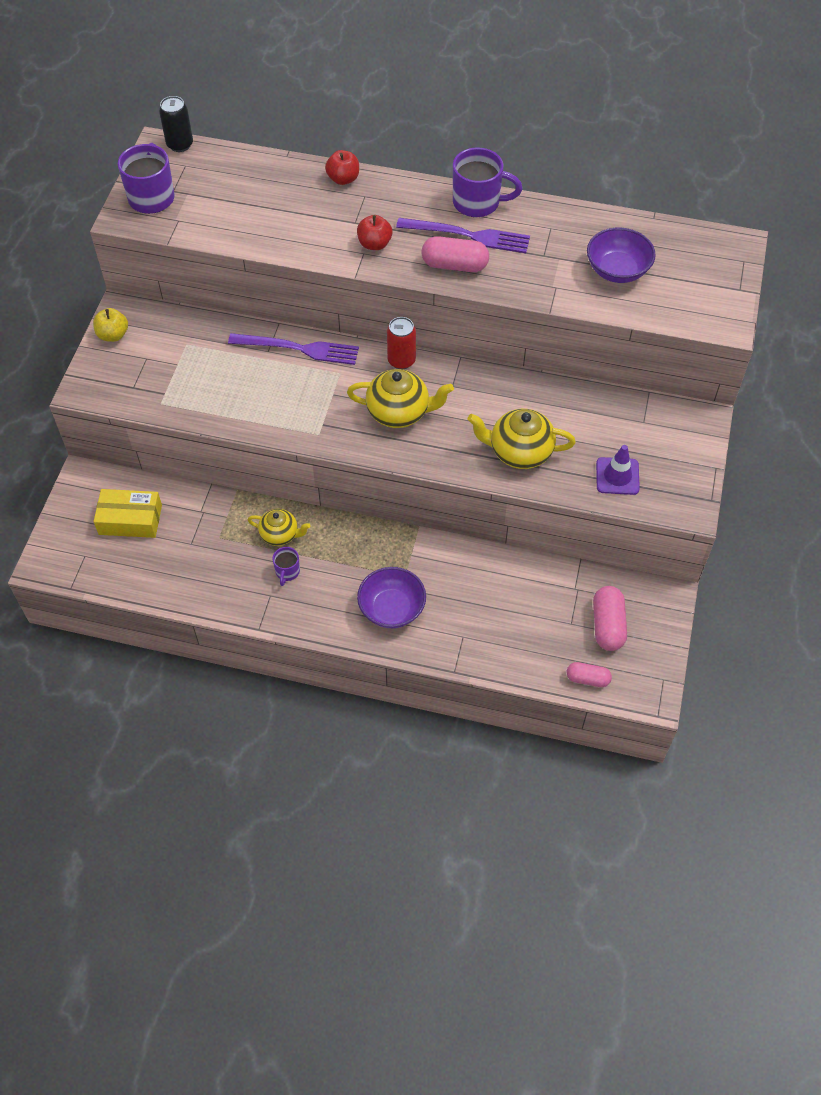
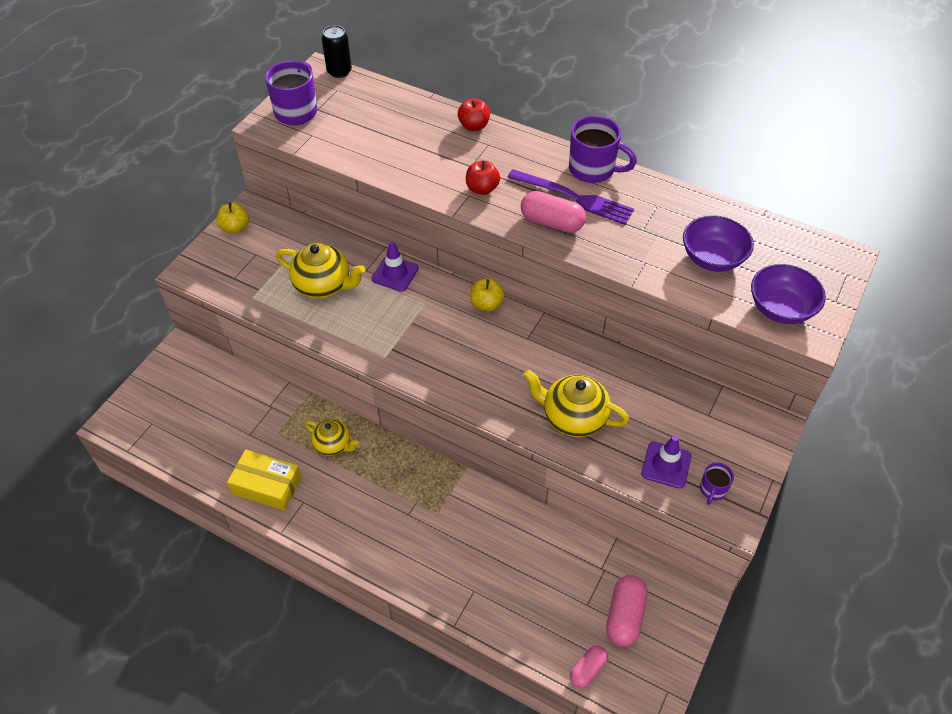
camera: 15 degrees right, 5 degrees down
(130, 519) = (204, 399): yellow box -> yellow box (267, 485)
(287, 572) = (327, 482): purple mug -> purple mug (712, 490)
(299, 349) = (395, 273): purple fork -> purple traffic cone
(392, 608) = (413, 544): purple bowl -> purple bowl (781, 308)
(399, 412) = (468, 353): yellow teapot -> yellow teapot (323, 285)
(401, 360) = (486, 304): red can -> yellow apple
(587, 679) = (587, 670): pink capsule -> pink capsule turned 75 degrees counterclockwise

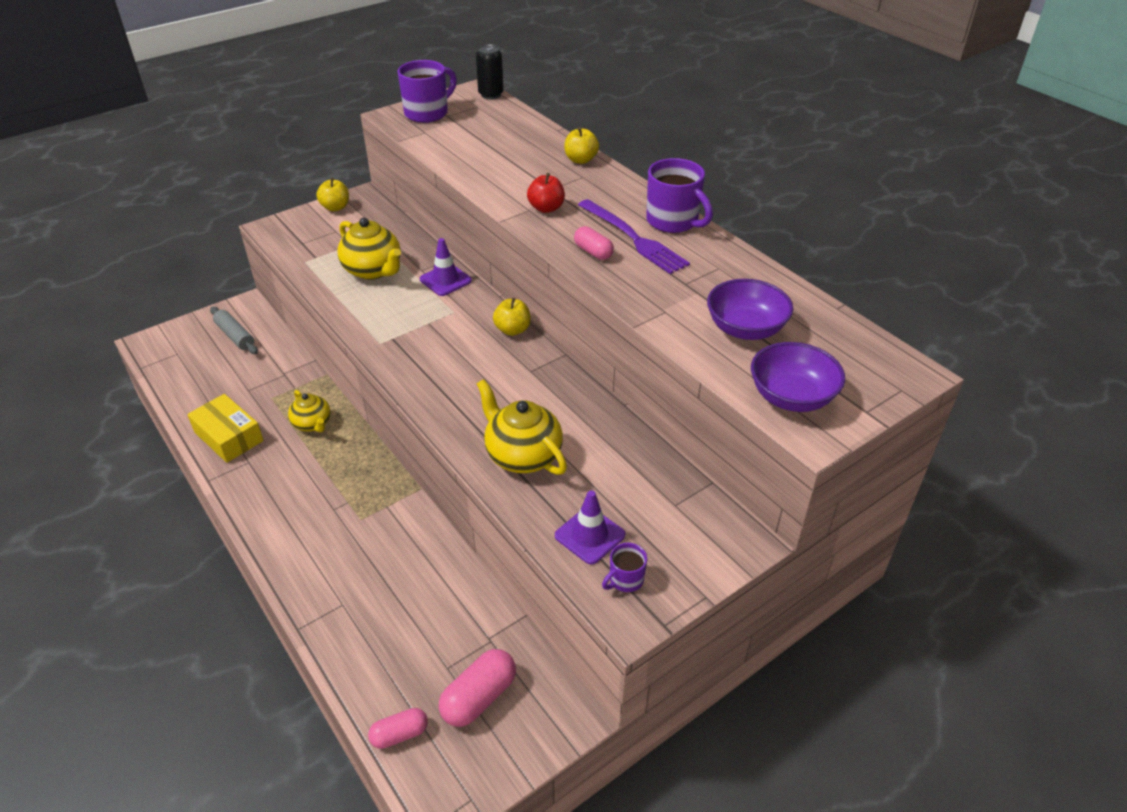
camera: 25 degrees right, 10 degrees down
(195, 385) = (235, 336): none -> grey rolling pin
(474, 126) = (581, 160): red apple -> yellow apple
(552, 222) = (593, 252): pink capsule -> pink capsule, size x0.64

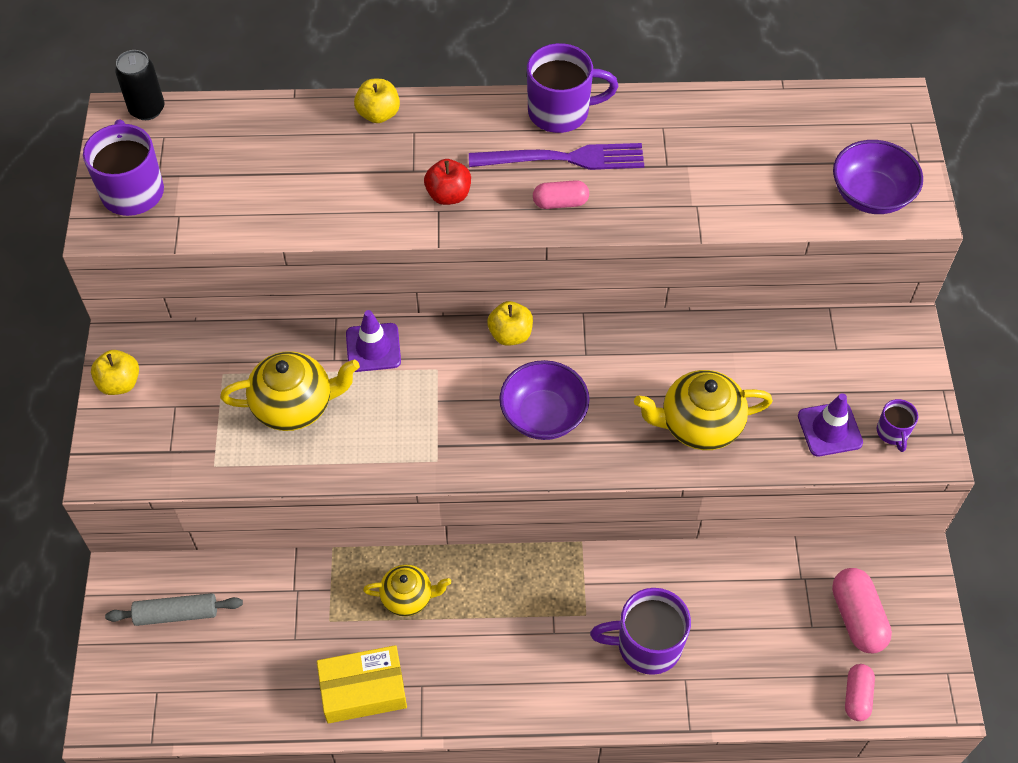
camera: 55 degrees left, 15 degrees up
(357, 566) = (646, 645): none -> purple mug
(745, 329) = (764, 166): purple bowl -> purple bowl (543, 415)

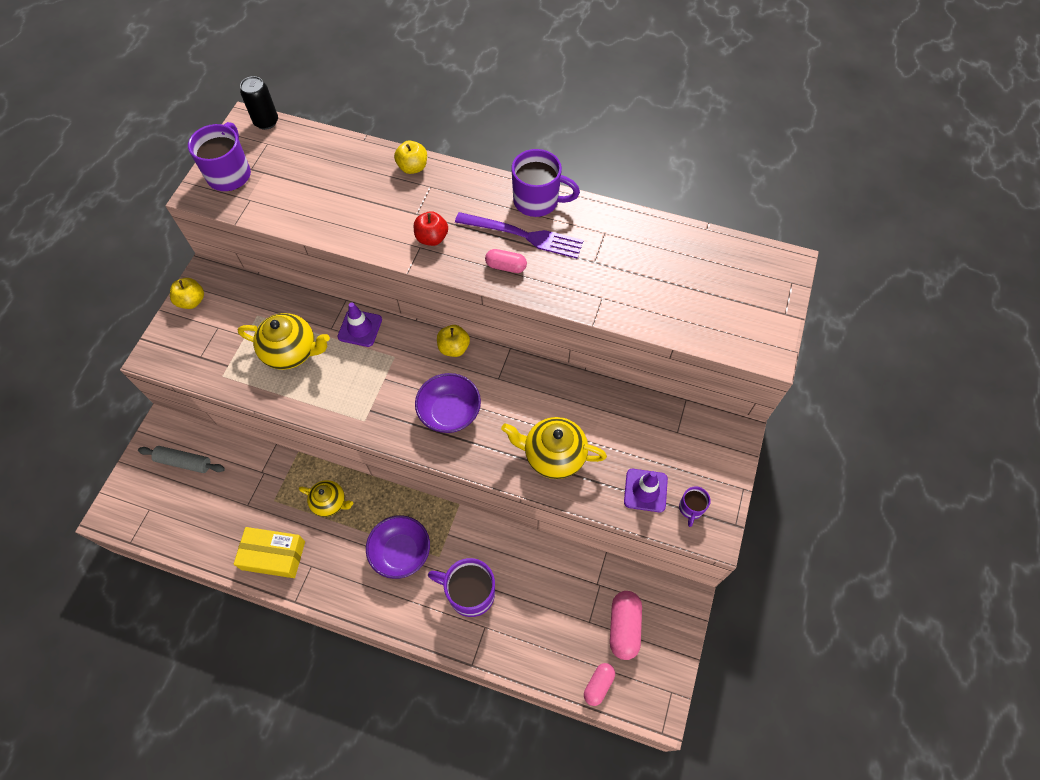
camera: 20 degrees right, 5 degrees up
(870, 195) = (735, 329): purple bowl -> purple bowl (401, 552)

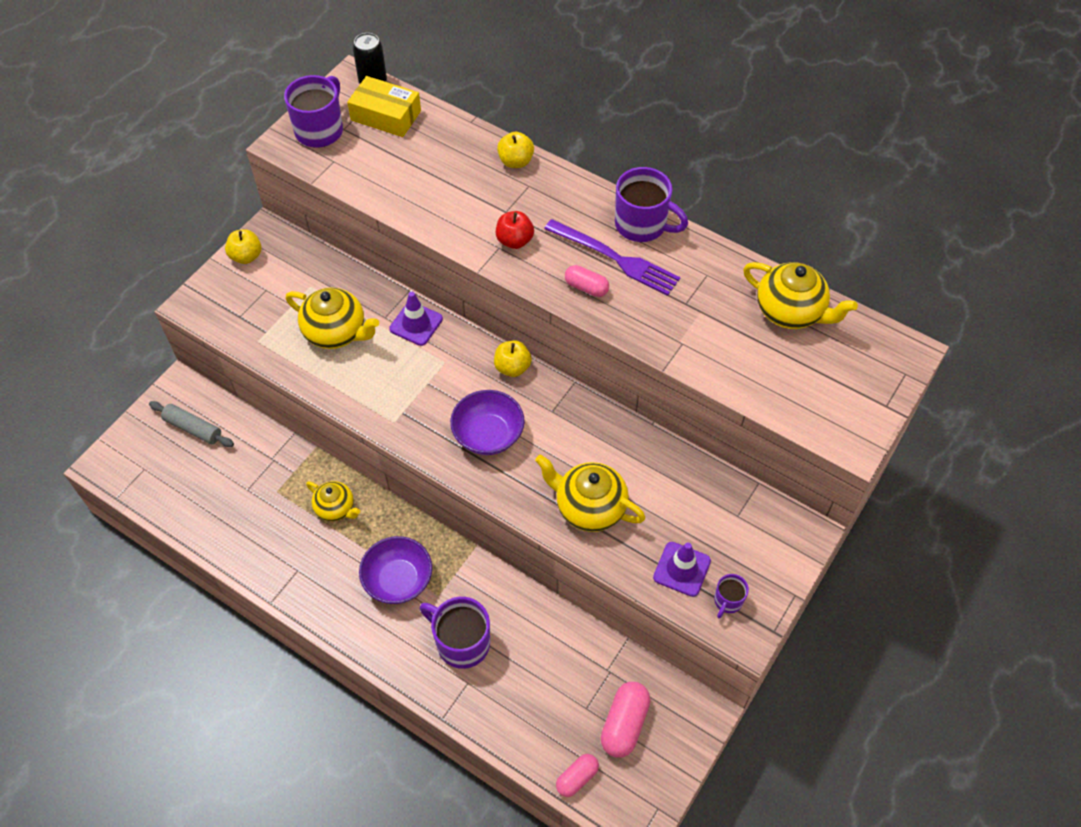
camera: 15 degrees right, 5 degrees down
(273, 555) = (261, 548): yellow box -> yellow box (386, 115)
(683, 250) = (790, 312): none -> yellow teapot

